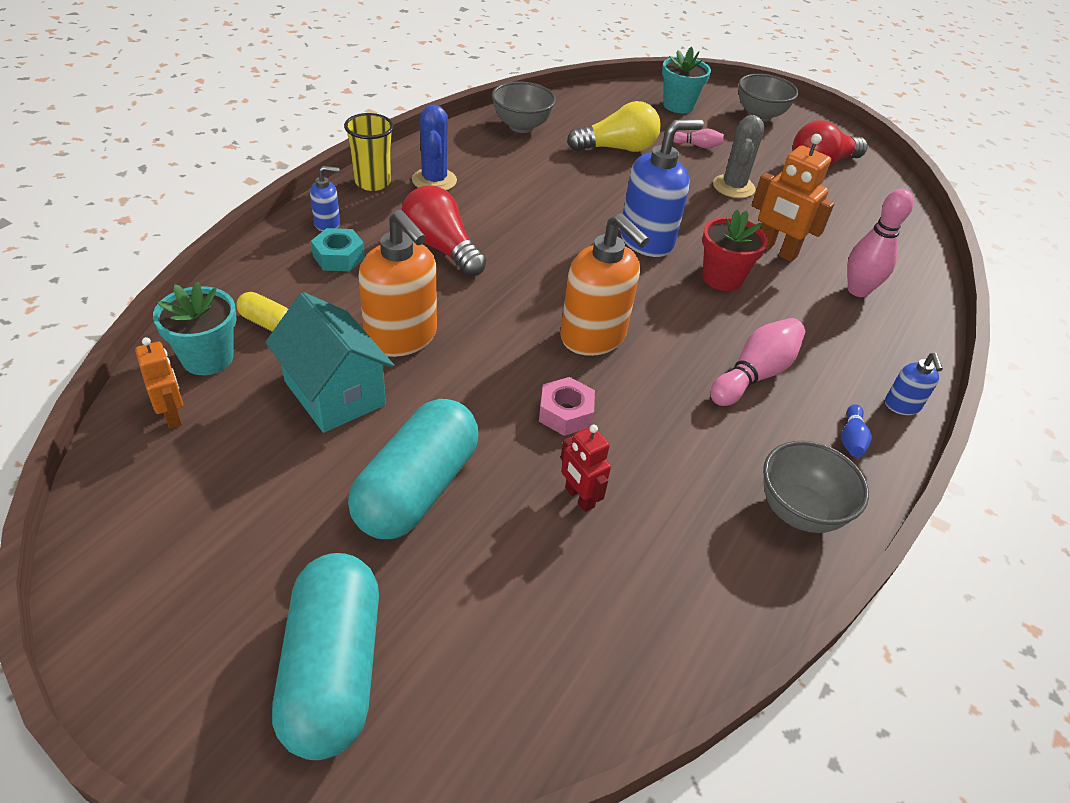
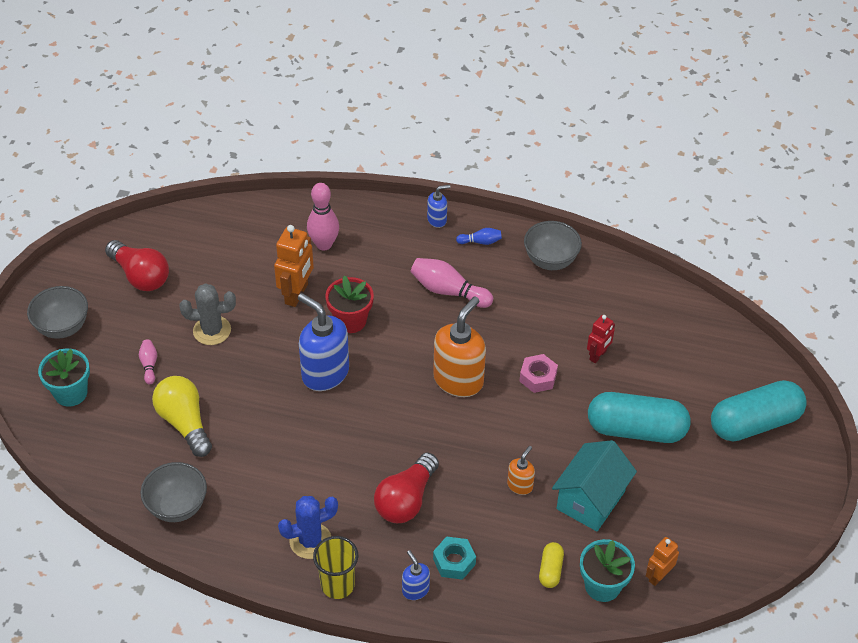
camera: 105 degrees left, 5 degrees up
(401, 337) = (520, 485): orange soap dispenser -> orange soap dispenser, size x0.49

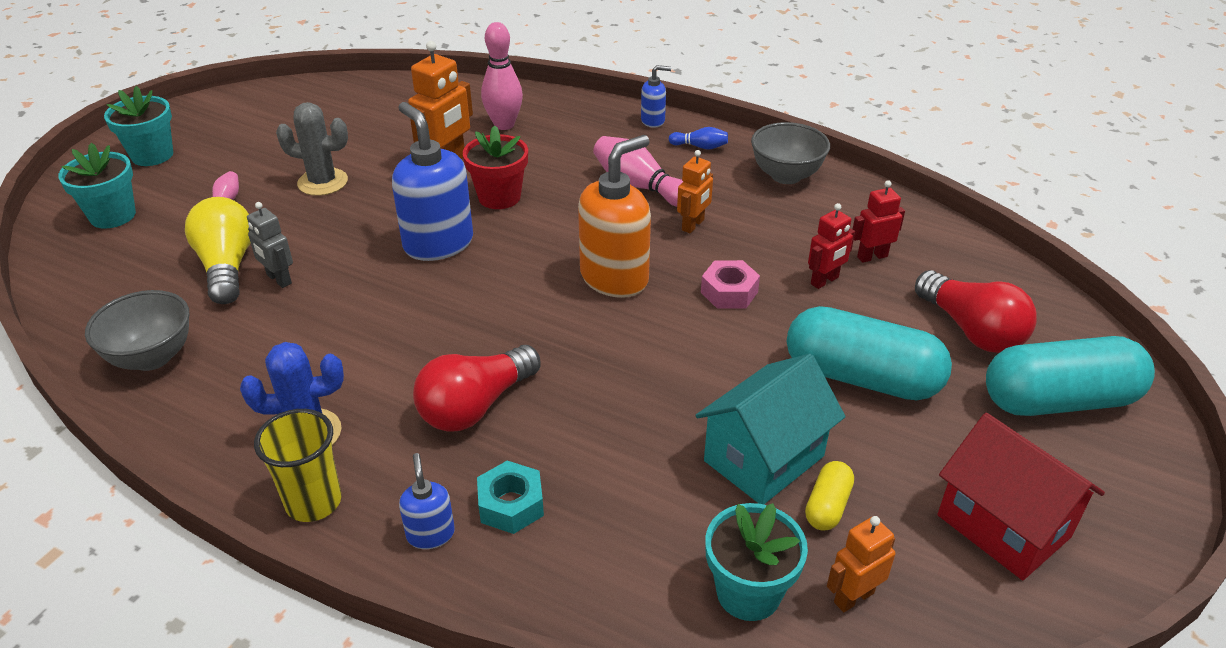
camera: 15 degrees right, 10 degrees down
(62, 327) = (152, 155): grey bowl -> turquoise flower pot
(140, 276) = (274, 124): red light bulb -> red light bulb (971, 330)
(227, 427) = (278, 279): none -> grey robot
(497, 322) = (693, 225): none -> orange robot
(520, 485) = (656, 418): orange soap dispenser -> none
(550, 570) = (665, 549): yellow capsule -> yellow capsule (827, 506)
(625, 328) = (872, 256): none -> red robot
(731, 515) = (1003, 526): none -> red house

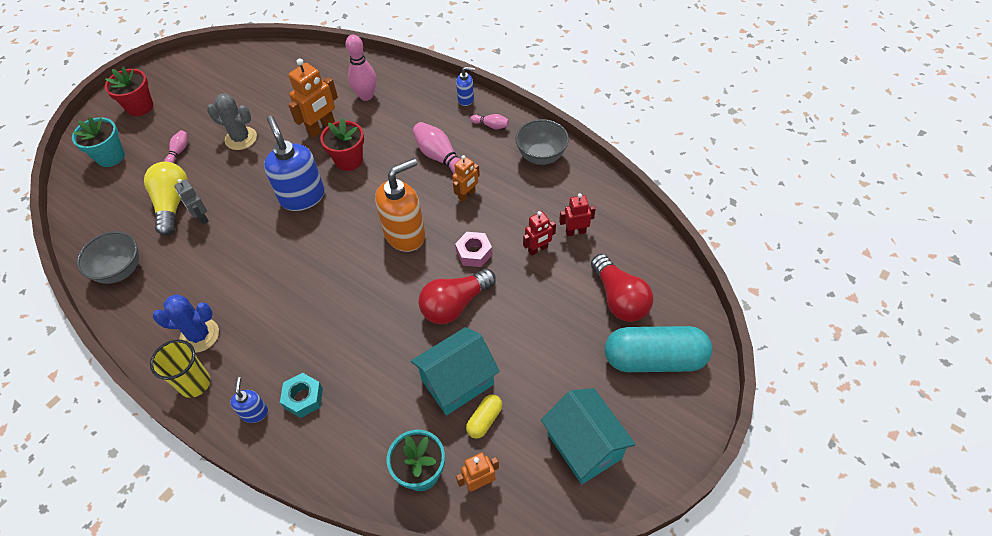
camera: 10 degrees right, 15 degrees up
(152, 155) = (140, 107): turquoise flower pot -> red flower pot
(475, 406) = (298, 326): red light bulb -> red light bulb (455, 305)
(700, 147) = (491, 126): blue bowling pin -> pink bowling pin
(861, 378) = (536, 328): turquoise capsule -> none
(1003, 526) = (584, 446): red house -> turquoise house

